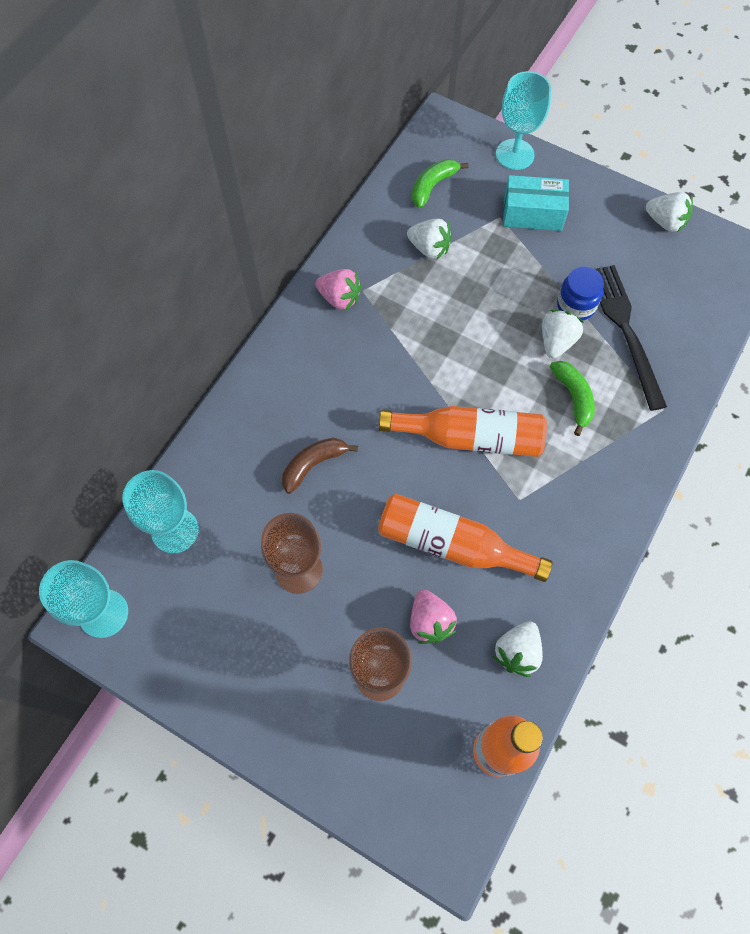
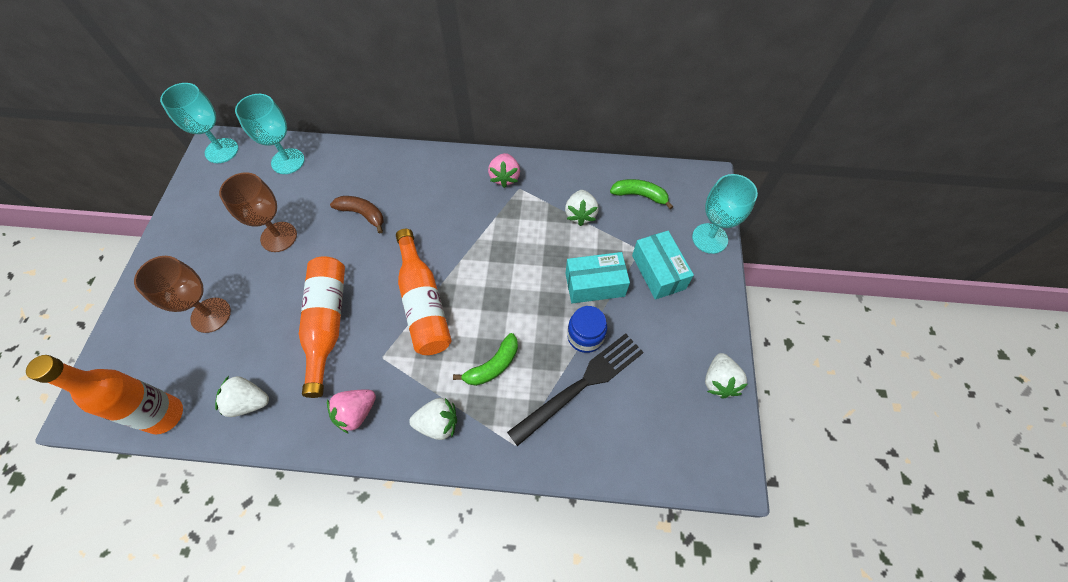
camera: 65 degrees right, 5 degrees down
(430, 622) = (259, 332): pink strawberry -> pink strawberry (356, 412)
(522, 272) = (595, 285): none -> turquoise box
(556, 342) = (541, 334): white strawberry -> white strawberry (438, 423)

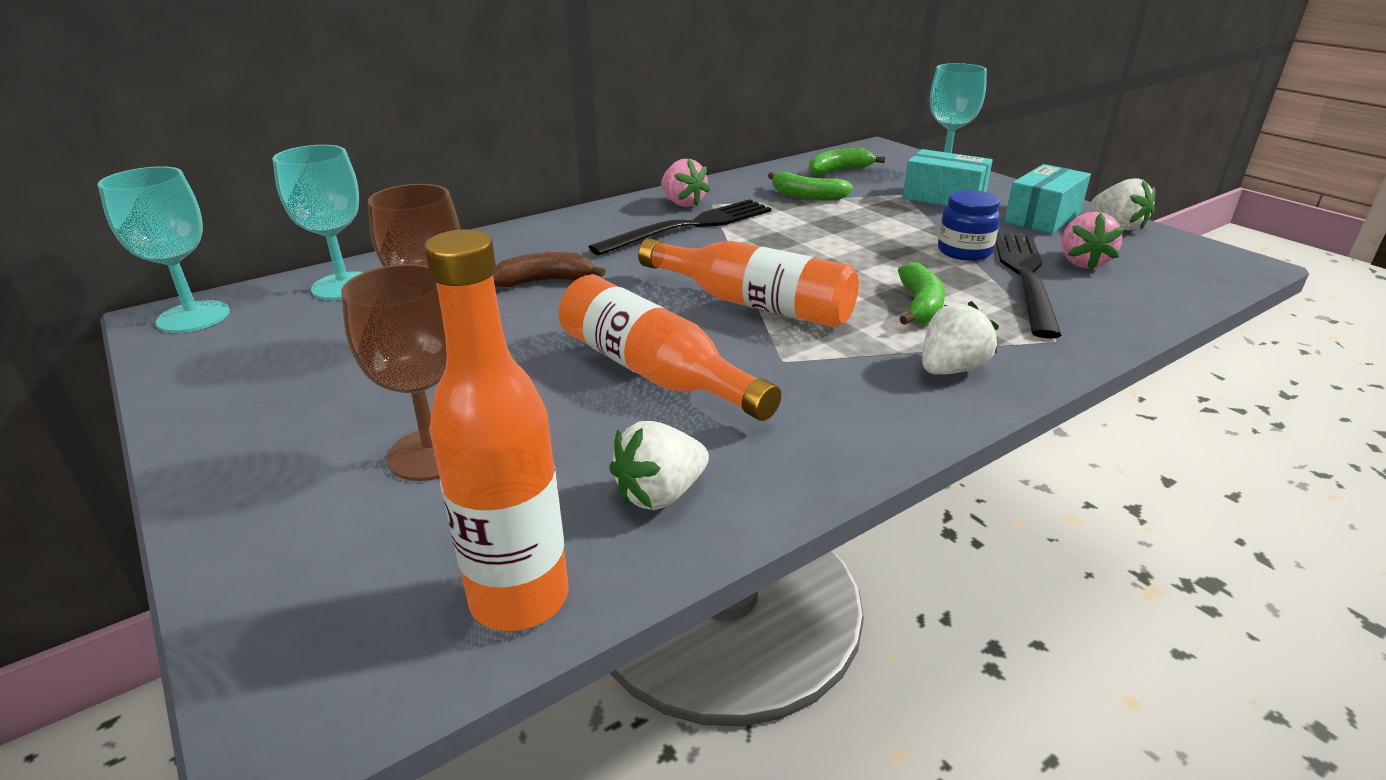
camera: 40 degrees left, 30 degrees down
(356, 412) = (839, 415): pink strawberry -> pink strawberry (1082, 262)
(479, 206) = (689, 227): none -> black fork
(580, 214) = (807, 196): white strawberry -> green banana
(595, 285) = (906, 223): turquoise box -> turquoise box (1042, 217)

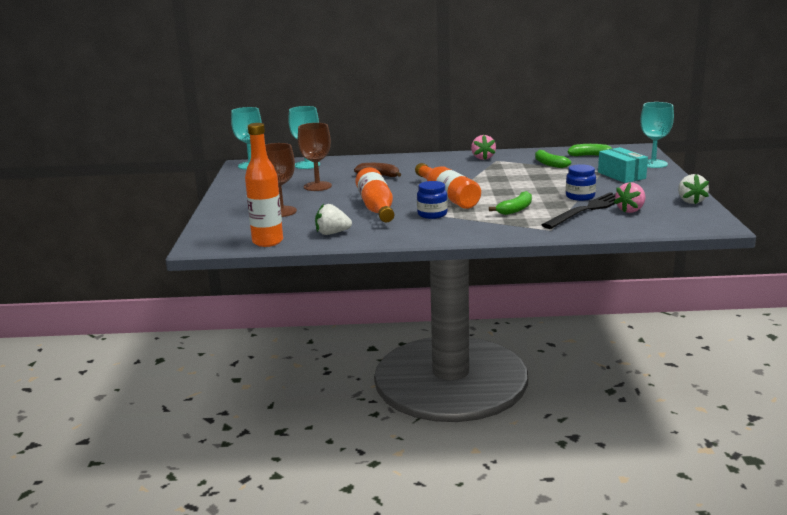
camera: 35 degrees right, 10 degrees down
(689, 227) = (469, 167): black fork -> none
(796, 360) = (432, 214): none -> blue jar
(951, 369) = (486, 228): white strawberry -> none
(1042, 217) = (656, 191): turquoise box -> none

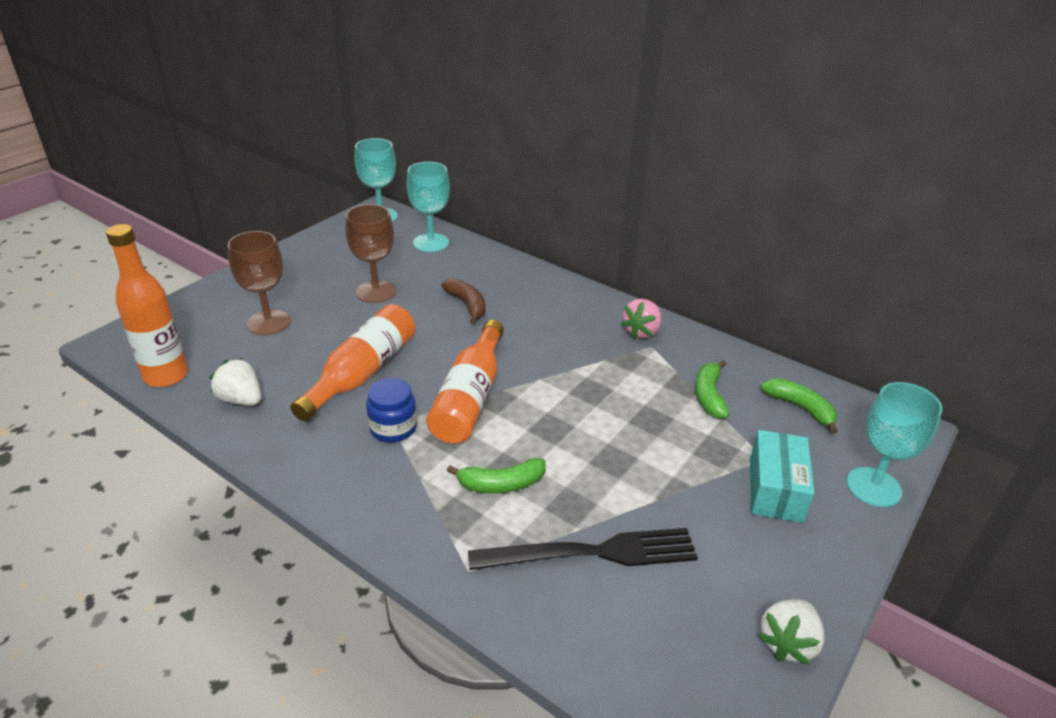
camera: 35 degrees right, 15 degrees up
(580, 196) = (632, 509): blue jar -> none
(630, 210) = (652, 600): pink strawberry -> none

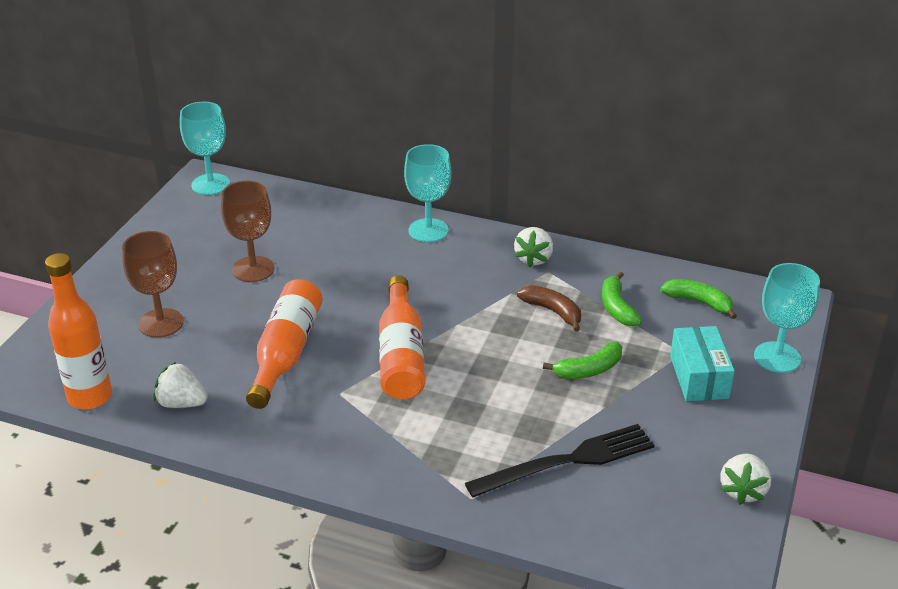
camera: 15 degrees left, 0 degrees up
(393, 428) = (344, 398): blue jar -> none
(431, 243) = (282, 205): turquoise goblet -> turquoise goblet (428, 230)
(467, 305) = (353, 265): brown banana -> brown banana (553, 311)
(501, 484) = (466, 424): green banana -> green banana (589, 370)
(641, 332) = (533, 259): pink strawberry -> white strawberry

